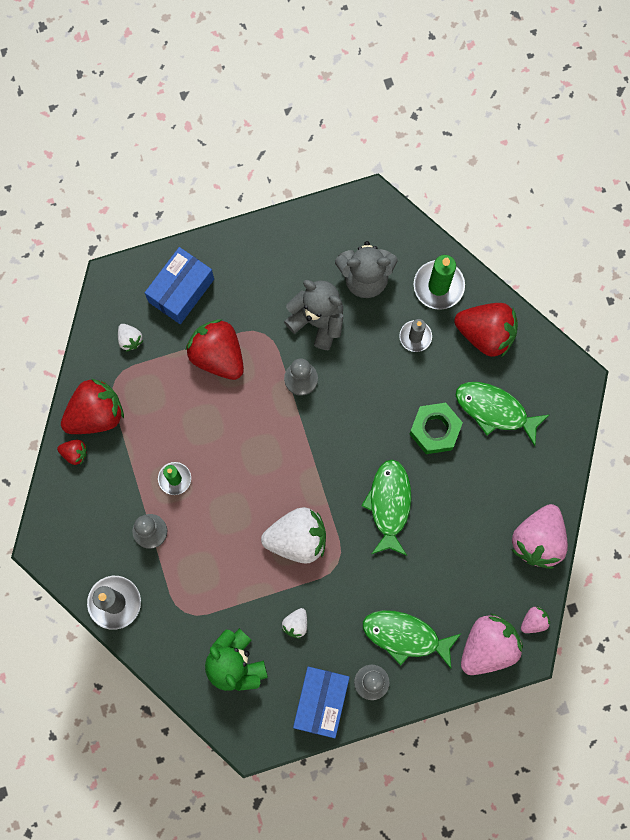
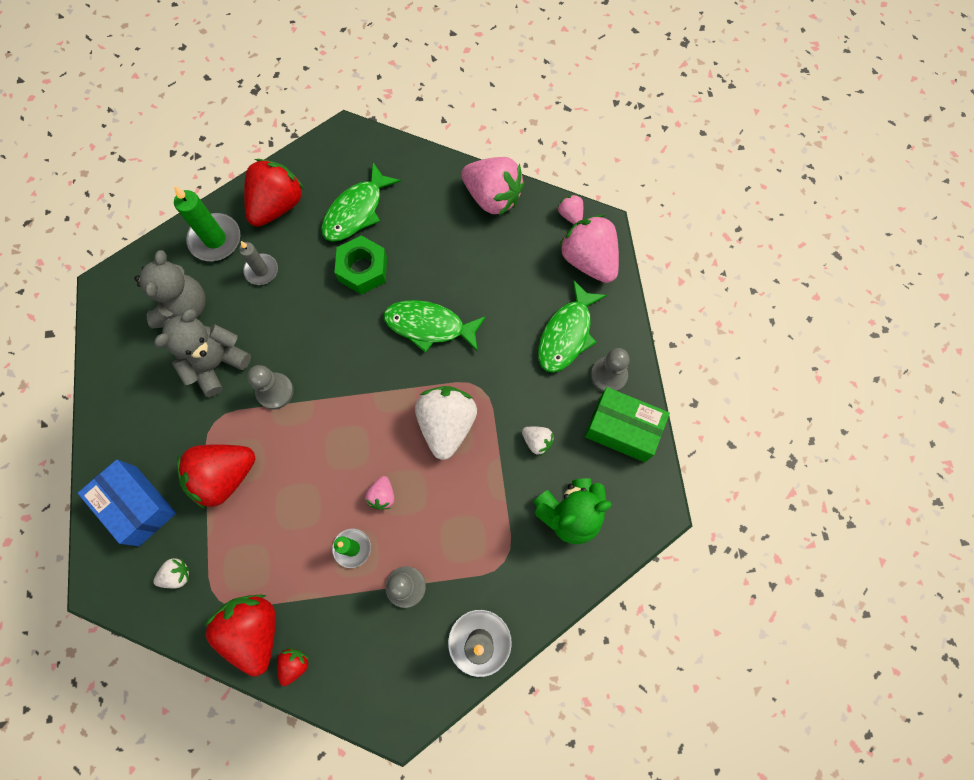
camera: 80 degrees left, 5 degrees down
(223, 495) = (382, 496): none -> pink strawberry
(321, 702) = (622, 429): blue box -> green box

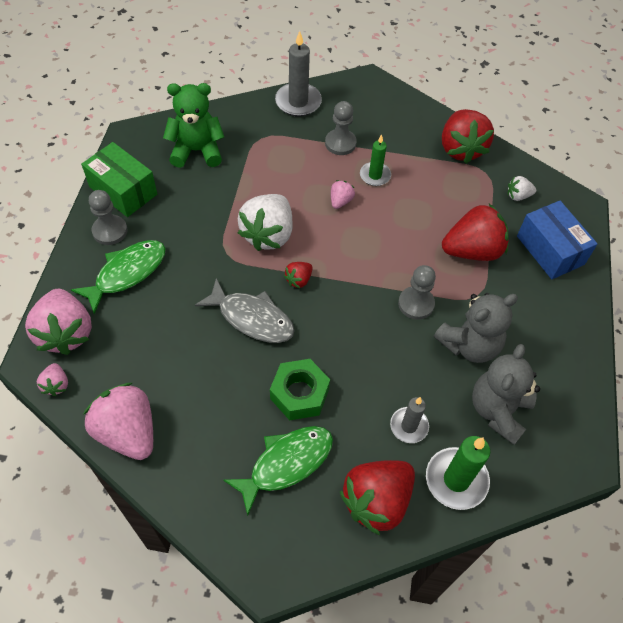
camera: 165 degrees left, 15 degrees down
(294, 664) = (434, 124): red strawberry -> red strawberry (299, 280)
(429, 326) = (252, 318): green fish -> grey fish
(537, 441) = (197, 202): white strawberry -> none

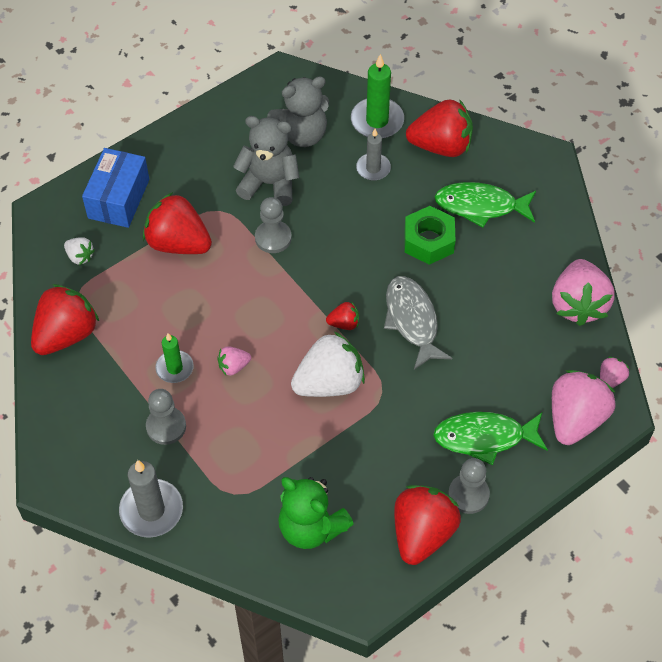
camera: 135 degrees left, 0 degrees up
(123, 191) = (422, 533): green box -> red strawberry

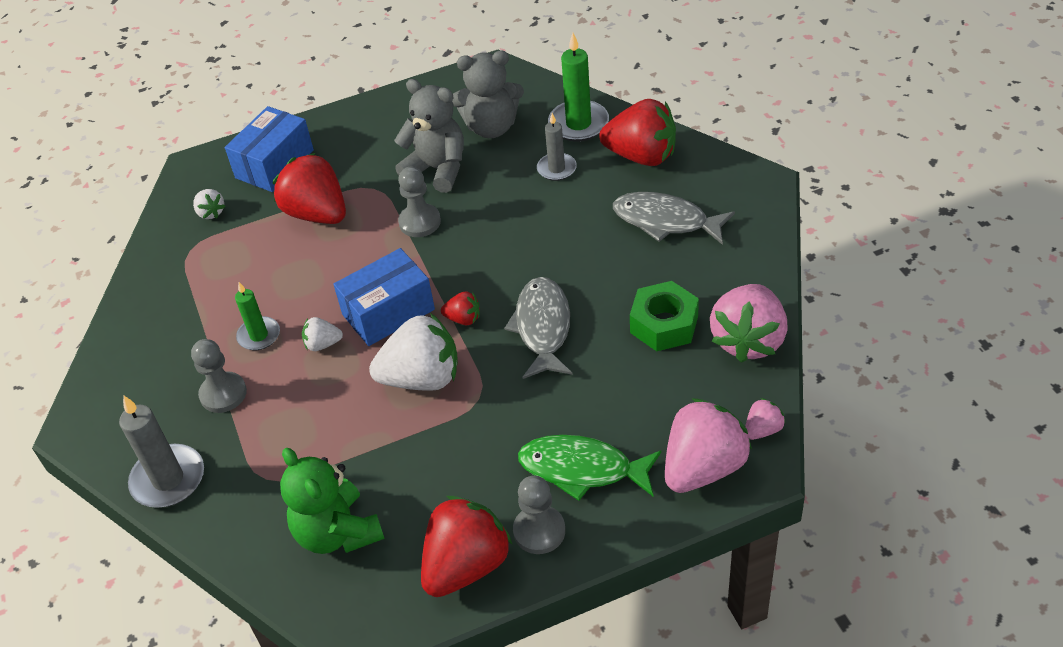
camera: 20 degrees right, 10 degrees down
(66, 334) = (162, 285): red strawberry -> none
(233, 366) = (323, 344): pink strawberry -> white strawberry
(278, 327) = (388, 312): none -> blue box
(429, 241) = (592, 248): green nut -> green nut (664, 324)
(480, 206) = (665, 221): green fish -> grey fish

